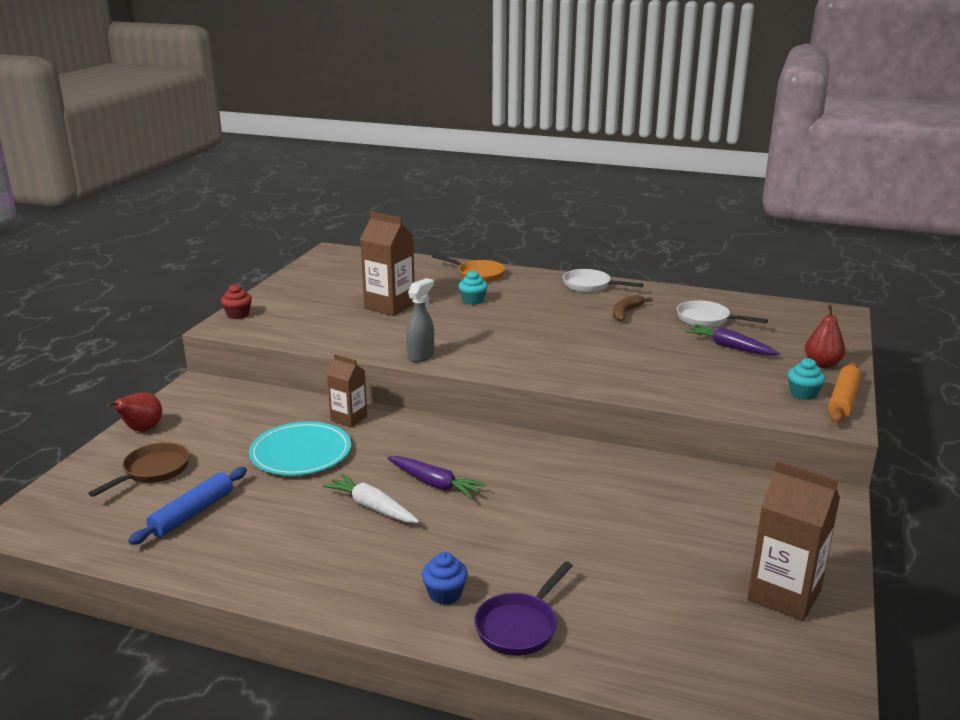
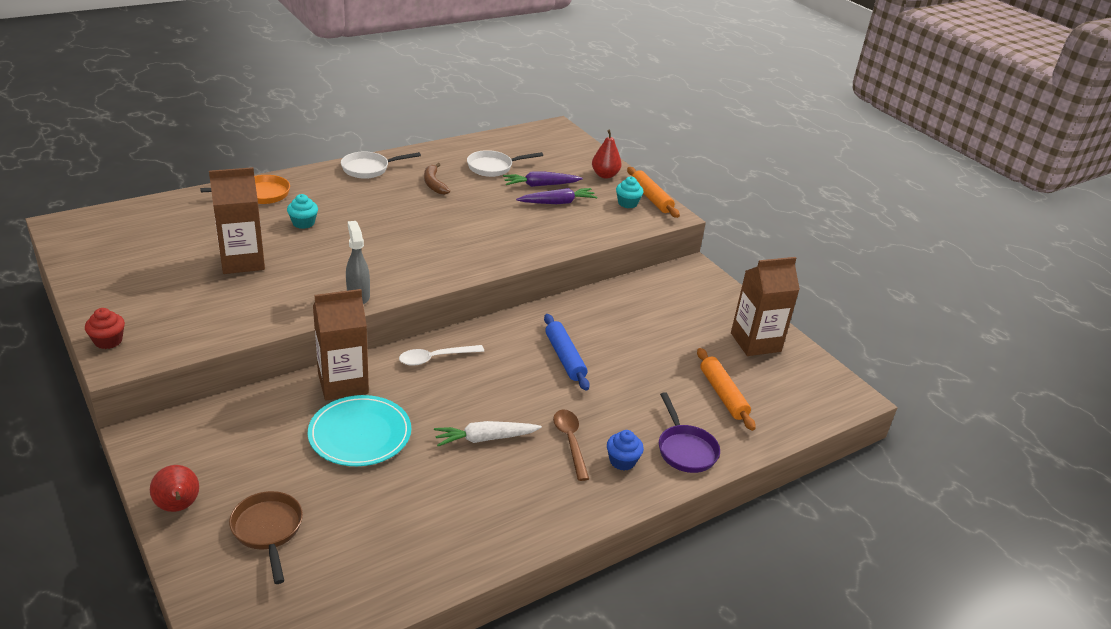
camera: 55 degrees left, 10 degrees up
(192, 513) = (371, 535): blue rolling pin -> blue rolling pin (565, 357)
(349, 418) = (343, 383): brown carton -> brown carton, size x1.61
(430, 551) = (570, 442): none -> brown spoon
(434, 484) = (493, 395): purple carrot -> purple carrot (557, 202)
(439, 437) = (435, 358): none -> white spoon
(650, 612) = (723, 394): none -> orange rolling pin

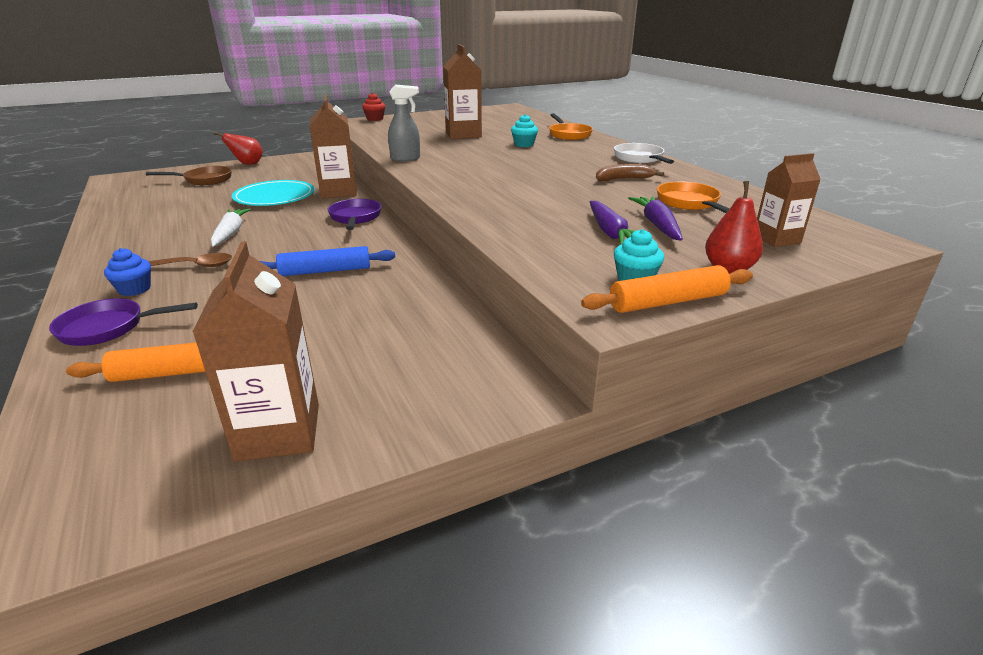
camera: 100 degrees right, 5 degrees down
(435, 358) = (355, 218): white spoon -> purple pan
(493, 167) = (689, 203): white pan -> orange pan
(557, 153) = (776, 239): none -> brown carton

